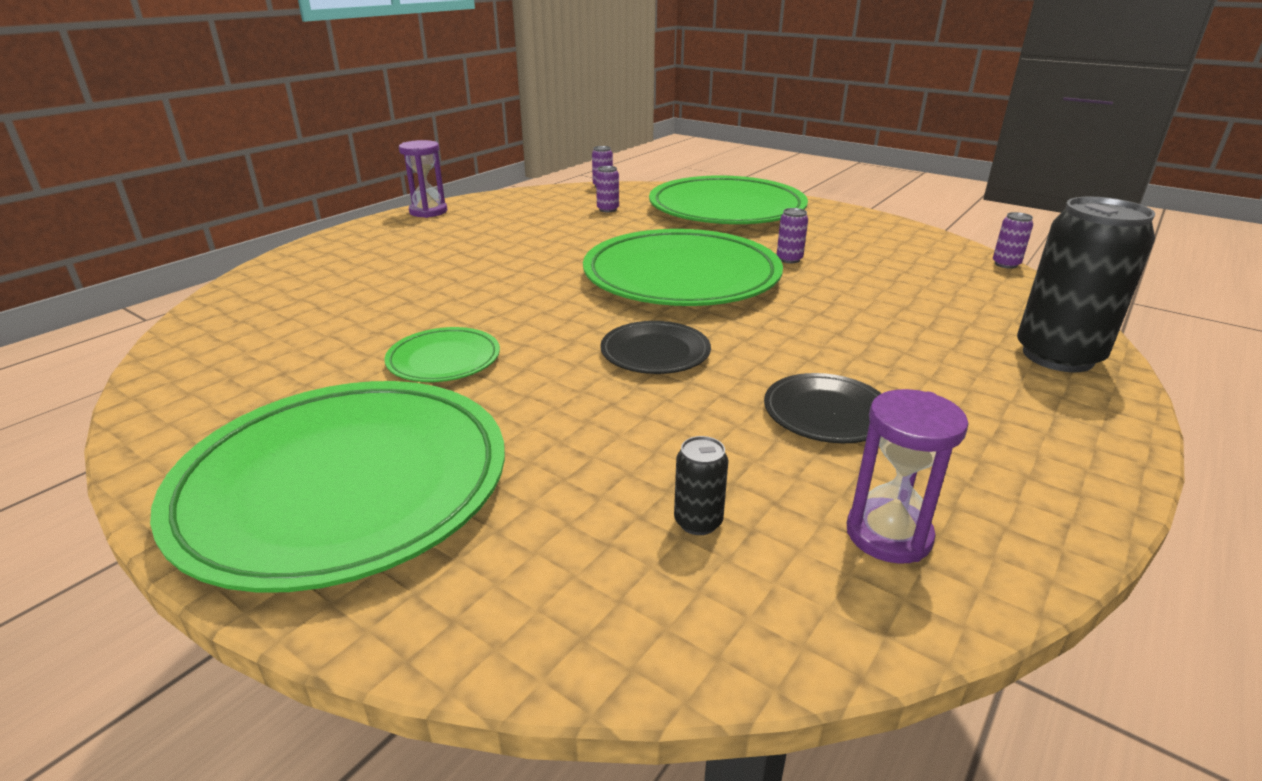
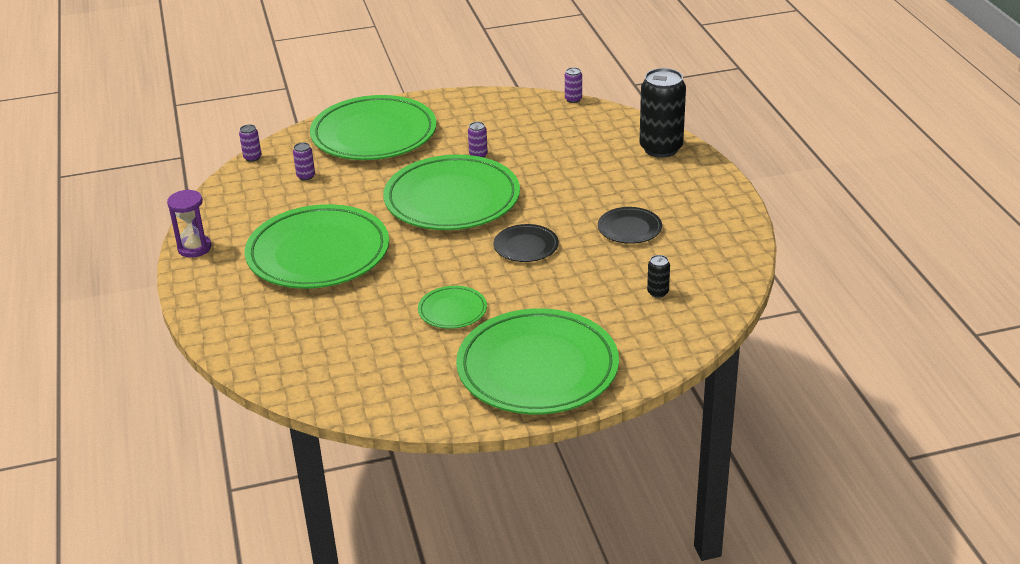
camera: 50 degrees left, 5 degrees up
(481, 255) = (318, 253): none -> green plate
(888, 534) = (708, 257): purple hourglass -> none

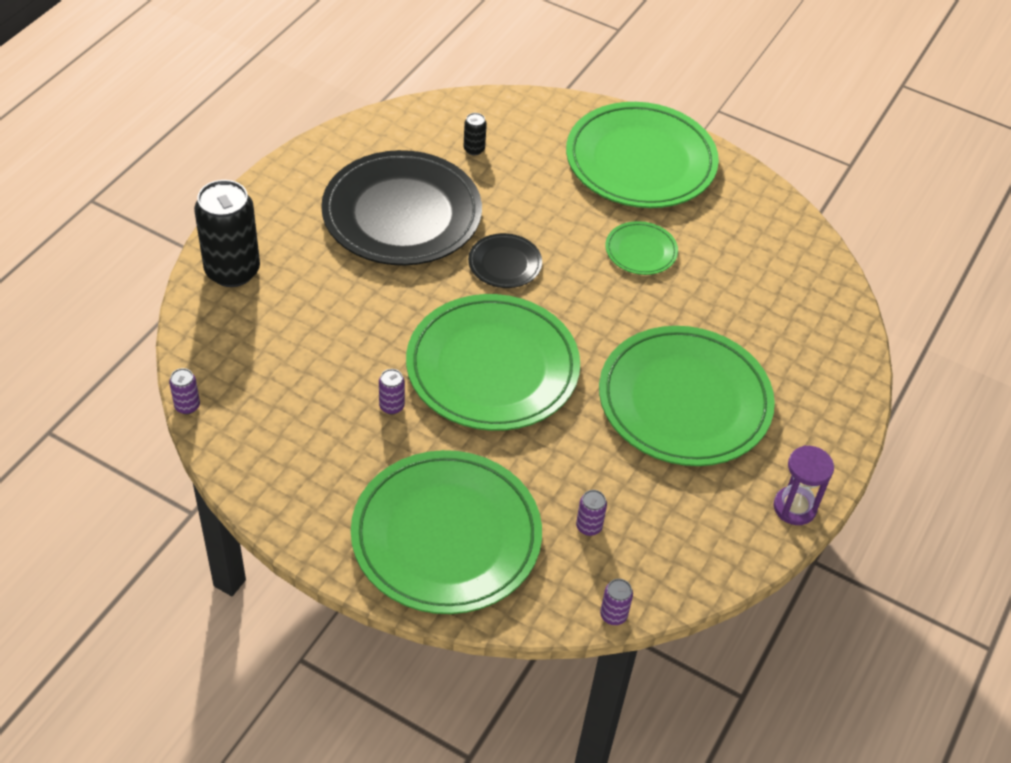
camera: 140 degrees left, 15 degrees up
(629, 228) = (402, 214): black plate -> black plate, size x2.21

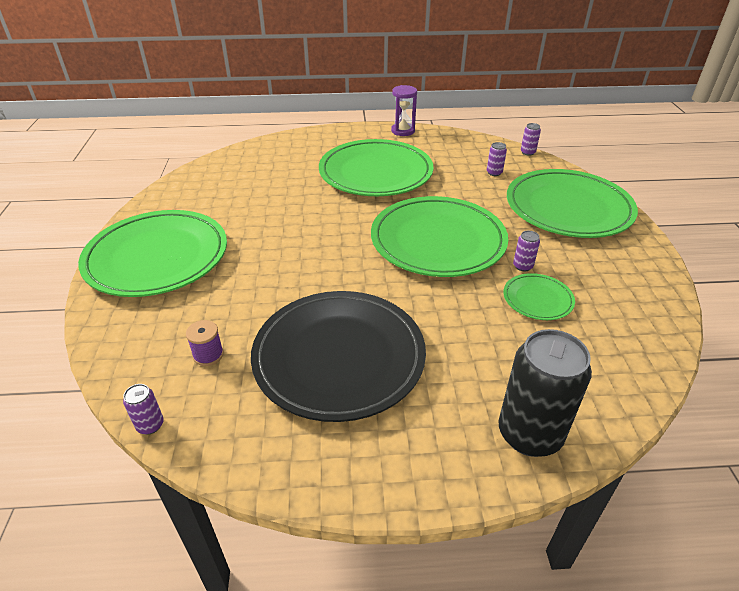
camera: 120 degrees left, 10 degrees down
(187, 406) = (672, 365): purple can -> purple can (150, 425)
(474, 149) = (208, 355): black can -> purple spool
(505, 264) = (338, 275): black plate -> none
(641, 251) = (264, 224): green plate -> green plate (537, 299)

